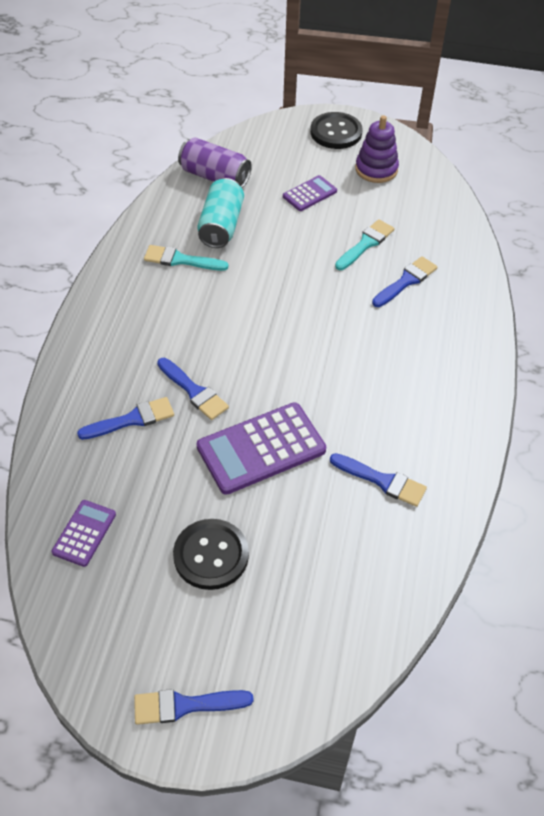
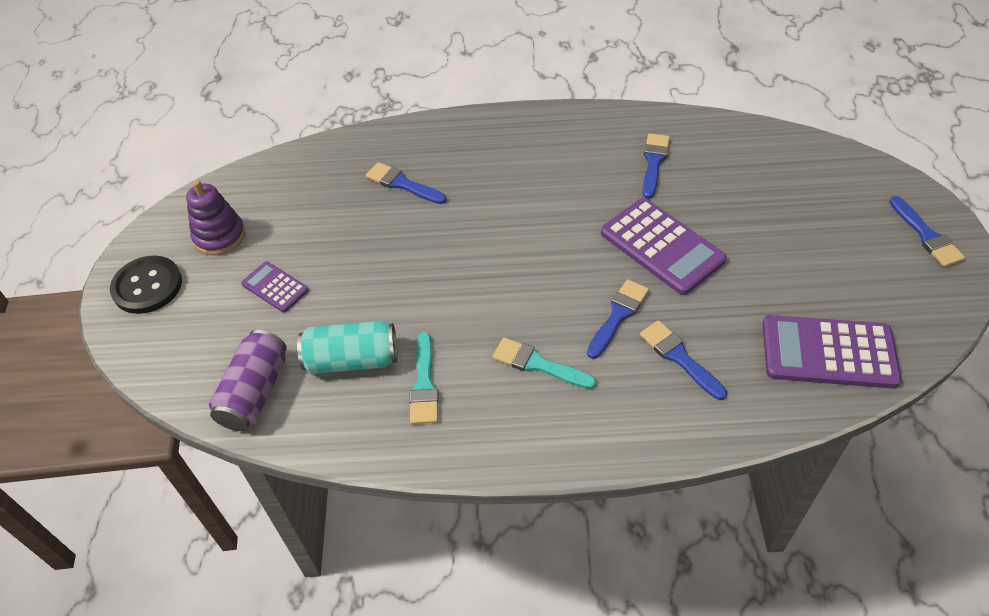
camera: 100 degrees left, 0 degrees up
(84, 533) = (828, 353): purple calculator -> purple calculator, size x1.86
(211, 555) = (791, 254): black button -> none
(365, 244) = (353, 223): turquoise brush -> turquoise brush (538, 364)

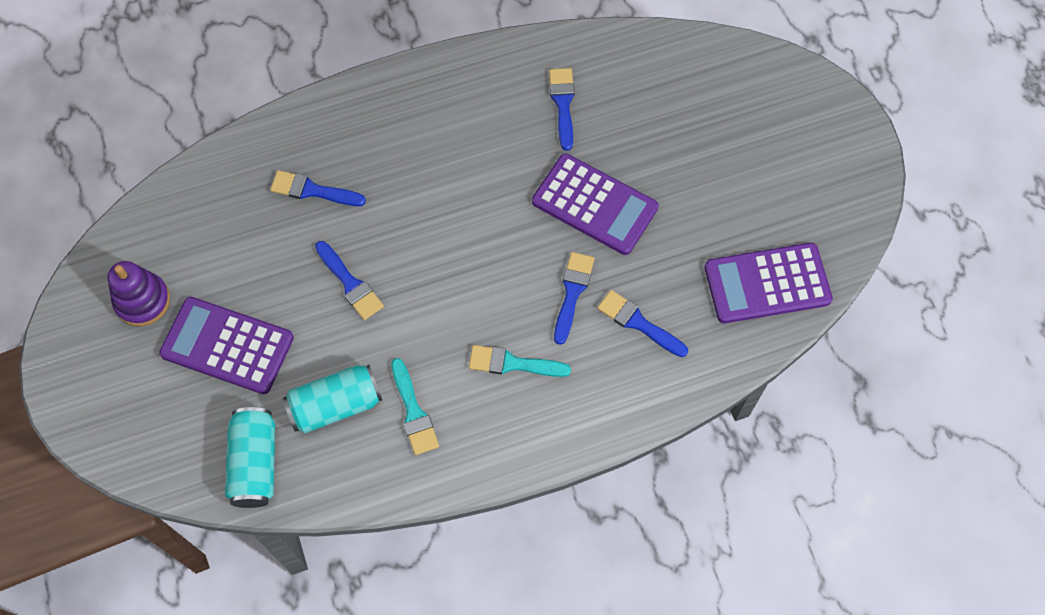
camera: 20 degrees left, 15 degrees up
(147, 286) = (92, 378): black button -> none
(255, 392) = (255, 463): purple can -> turquoise can
(275, 287) = (227, 346): purple calculator -> purple calculator, size x1.86
(926, 235) = (834, 133): blue brush -> blue brush (350, 283)

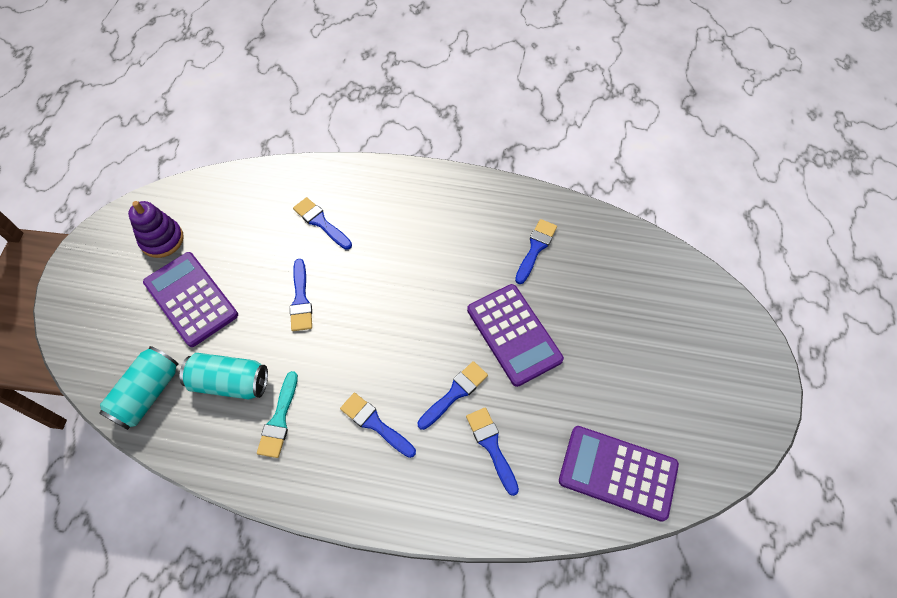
camera: 30 degrees right, 5 degrees down
(513, 363) = (375, 424): turquoise brush -> blue brush

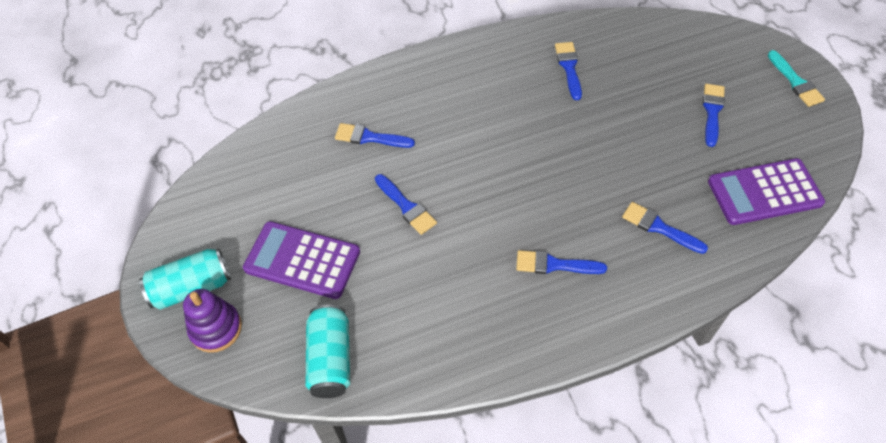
camera: 30 degrees left, 5 degrees down
(162, 240) = (228, 227): purple stacking toy -> purple stacking toy (216, 328)
(230, 382) = (400, 305): turquoise can -> turquoise can (191, 287)
(279, 419) = (471, 308): turquoise brush -> turquoise brush (795, 82)
(454, 393) = (598, 206): blue brush -> blue brush (712, 112)
(514, 334) = (606, 138): purple calculator -> none

